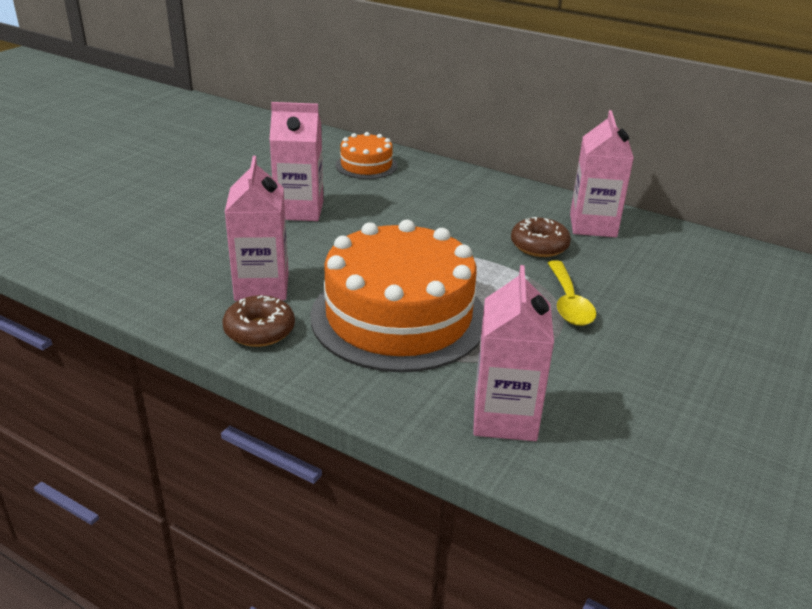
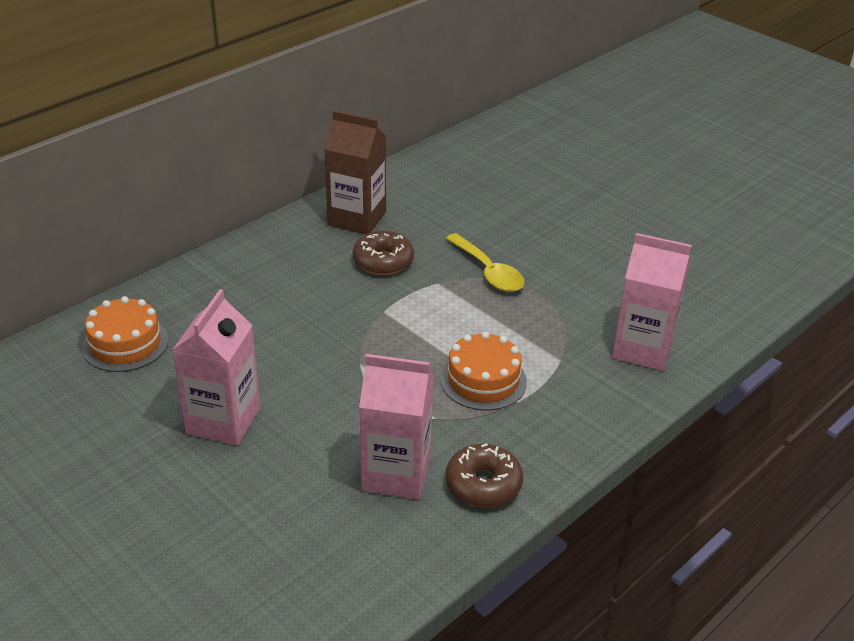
camera: 75 degrees left, 5 degrees up
(398, 316) = (483, 380): orange cake -> orange cake, size x0.48
(569, 303) = (488, 272): yellow spoon -> yellow spoon turned 45 degrees clockwise
(593, 225) = (357, 218): pink carton -> brown carton

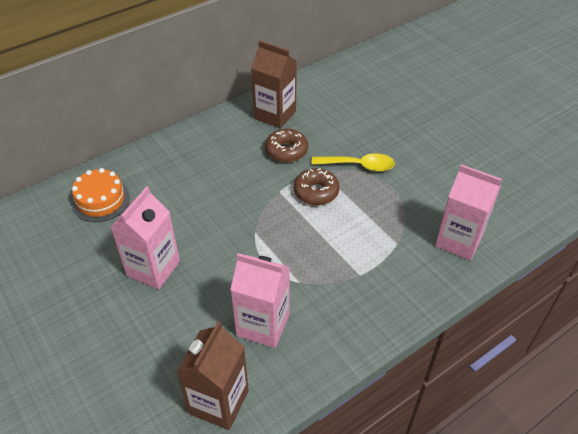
camera: 10 degrees right, 10 degrees up
(354, 572) = (219, 402): none -> brown carton
(483, 380) = (338, 254): orange cake -> none
(483, 484) = (322, 341): brown donut -> brown donut (316, 192)
(488, 272) = (359, 165): yellow spoon -> yellow spoon turned 60 degrees counterclockwise

